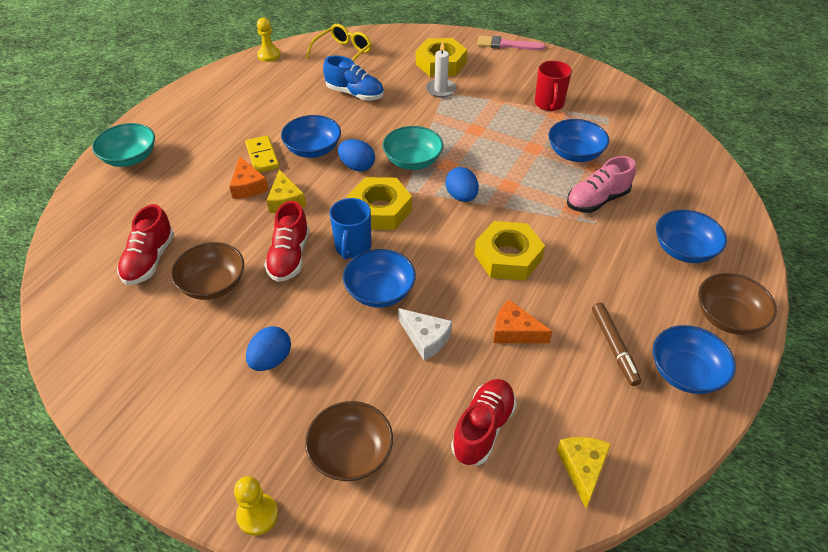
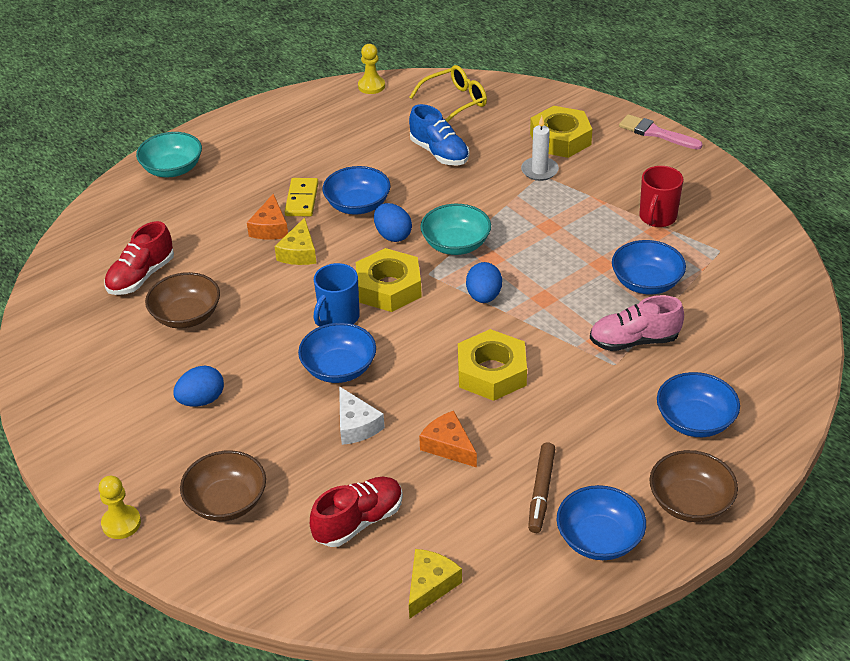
camera: 25 degrees right, 5 degrees down
(289, 256) = (271, 309): red shoe -> none

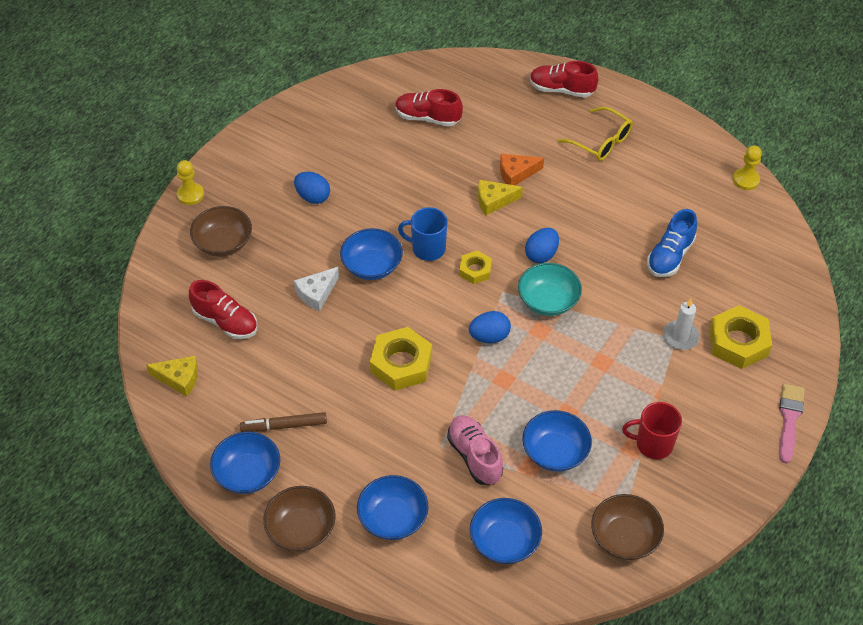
camera: 70 degrees right, 10 degrees up
(172, 169) = (561, 90): turquoise bowl -> red shoe
(186, 316) = (395, 158): brown bowl -> brown bowl (624, 537)
(301, 199) = (560, 182): yellow domino -> none
(358, 205) = (570, 220): blue bowl -> blue bowl (504, 541)
(389, 287) = (475, 270): yellow nut -> yellow nut, size x0.57
(448, 446) = (313, 355): orange cheese -> none
(455, 102) = (755, 247): yellow glasses -> yellow glasses (601, 142)

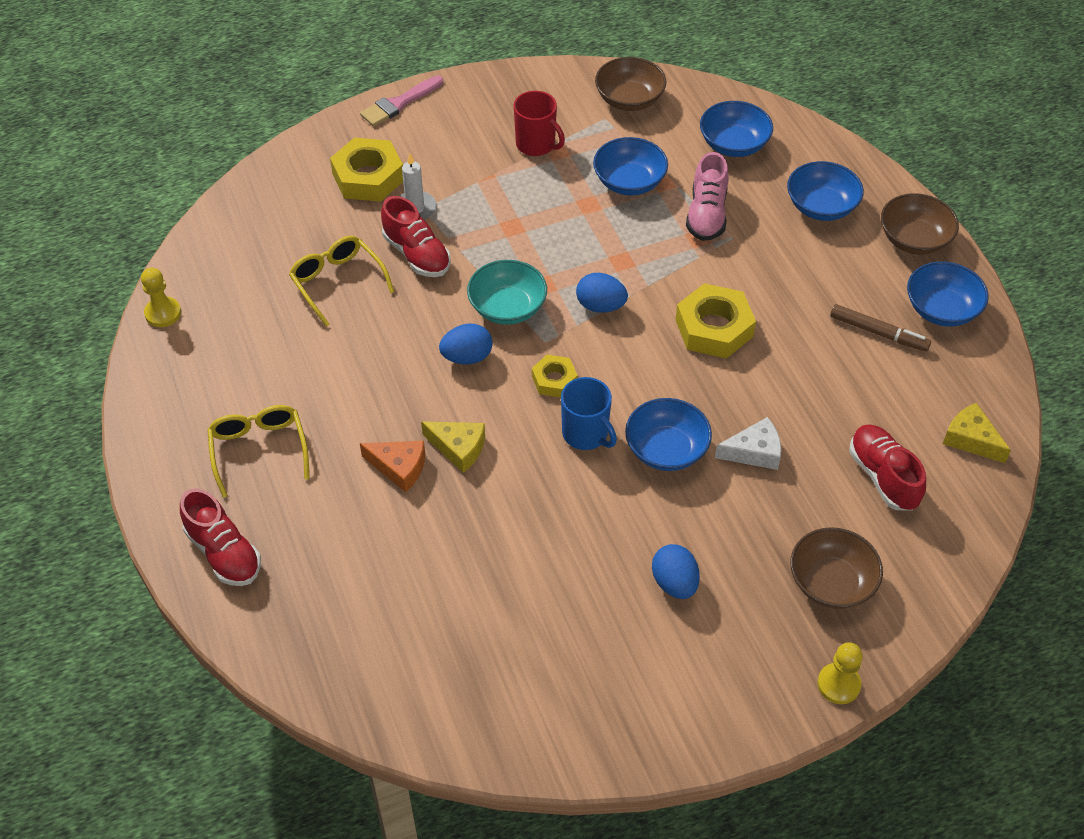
camera: 145 degrees left, 0 degrees up
(427, 118) = (433, 616): red shoe -> red shoe (417, 254)
(670, 256) = (337, 282): blue shoe -> yellow glasses

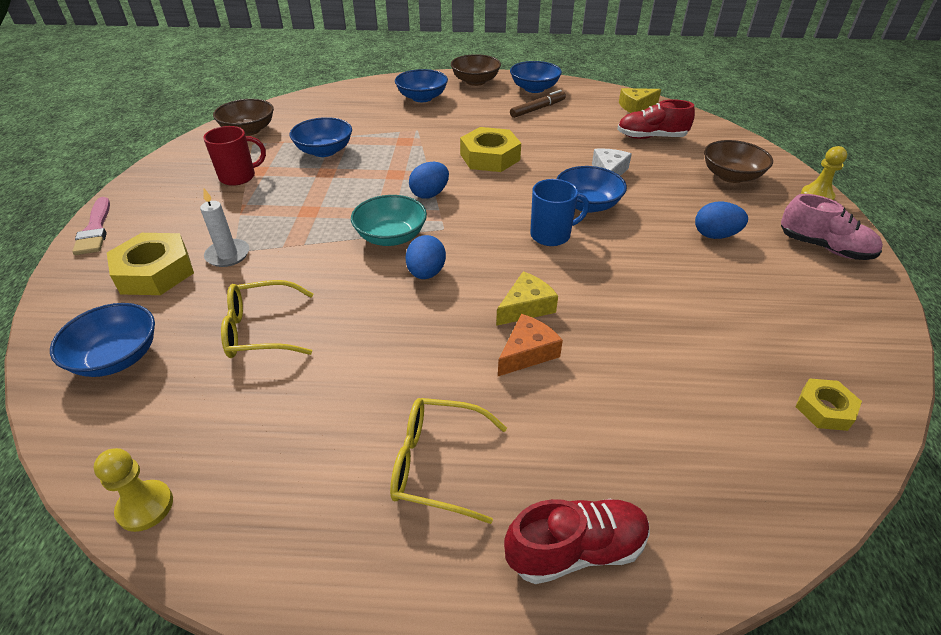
camera: 65 degrees left, 10 degrees down
(417, 254) = (282, 269): red shoe -> none
(554, 380) = (486, 235): yellow nut -> yellow nut (824, 409)
(706, 214) = (387, 133): pink shoe -> pink shoe (824, 247)
(733, 144) = (338, 108): blue bowl -> blue bowl (117, 357)

